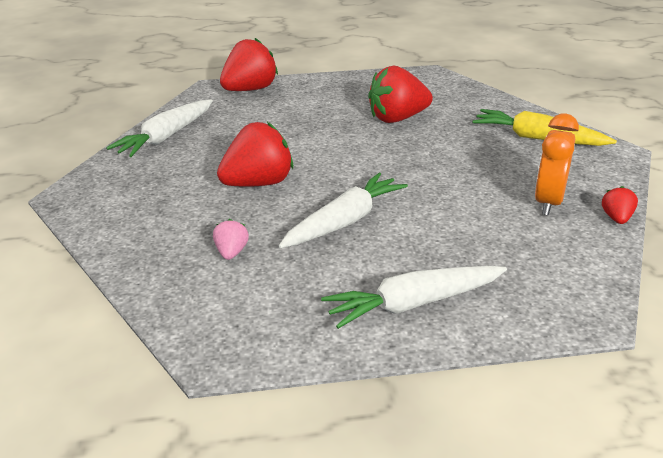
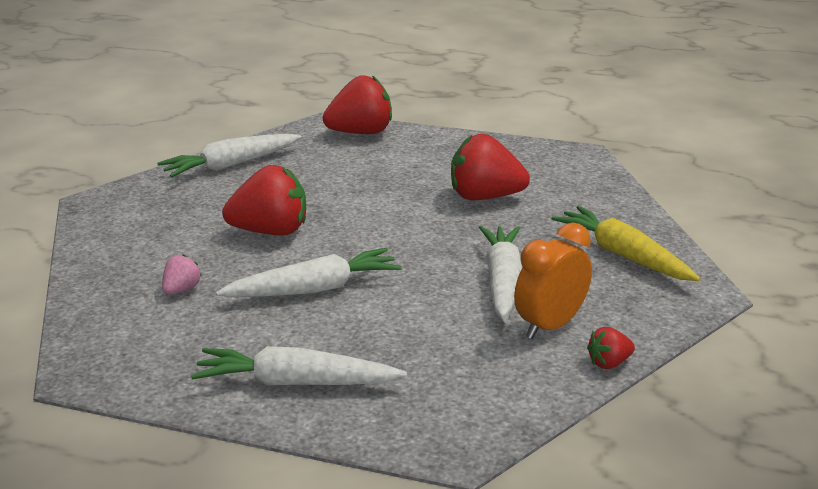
camera: 25 degrees right, 5 degrees down
(479, 178) = (502, 282): none -> white carrot
(616, 218) = (609, 363): red strawberry -> red strawberry turned 150 degrees counterclockwise

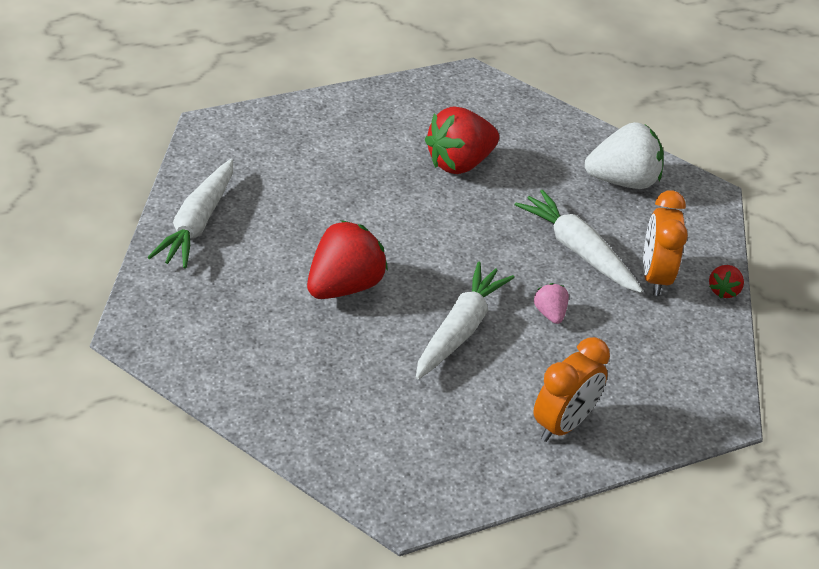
camera: 45 degrees left, 15 degrees up
(181, 290) = (361, 387): pink strawberry -> pink strawberry (550, 313)
(295, 383) = (563, 424): white carrot -> orange clock
(360, 133) = (259, 127): red strawberry -> none
(623, 255) = (623, 181): yellow carrot -> white strawberry

